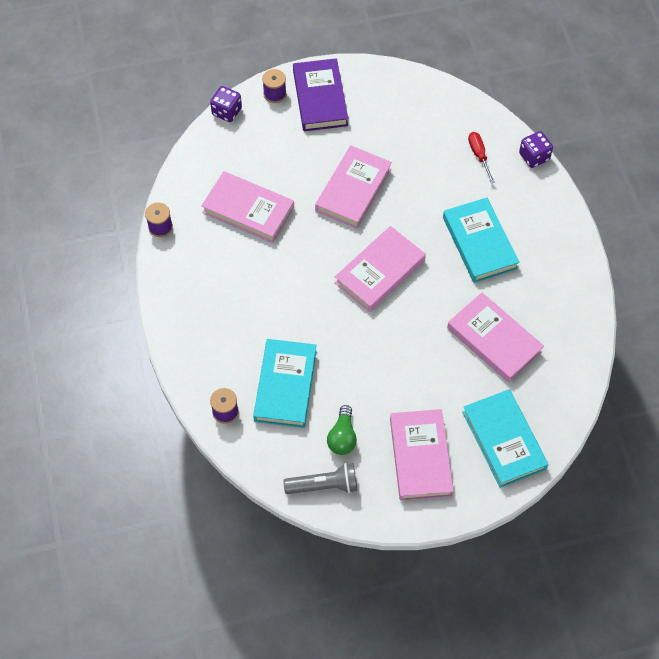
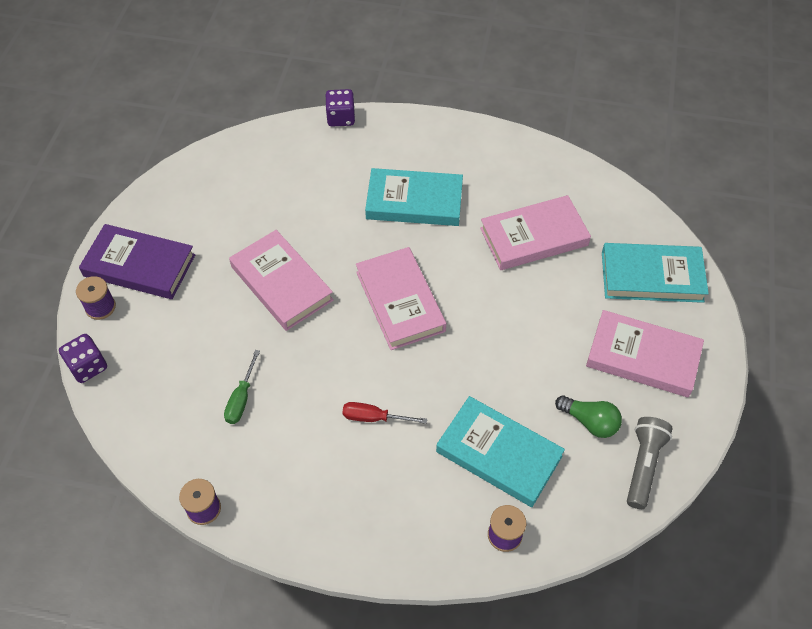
camera: 65 degrees left, 5 degrees down
(248, 210) = (241, 399): pink book -> green screwdriver
(479, 155) = (310, 159): red screwdriver -> red screwdriver (374, 418)

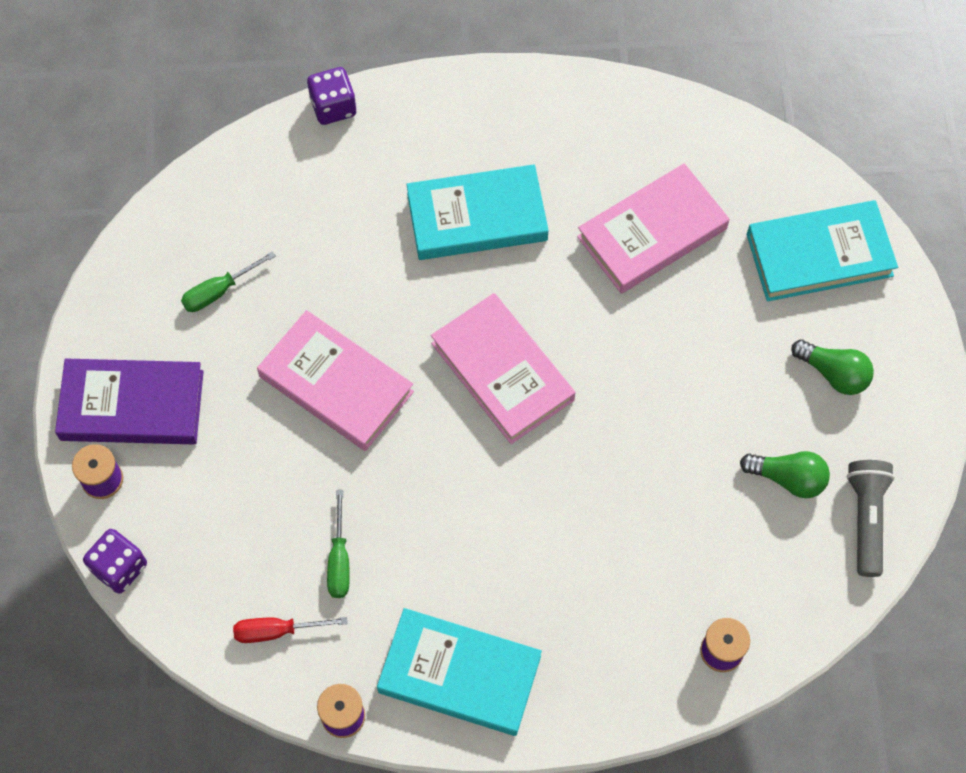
camera: 15 degrees left, 10 degrees up
(225, 209) = (219, 291): none -> green screwdriver
(374, 418) = (517, 542): red screwdriver -> red screwdriver (276, 631)
(498, 454) = (687, 550): turquoise book -> turquoise book (459, 674)
(643, 357) = (833, 373): pink book -> green light bulb

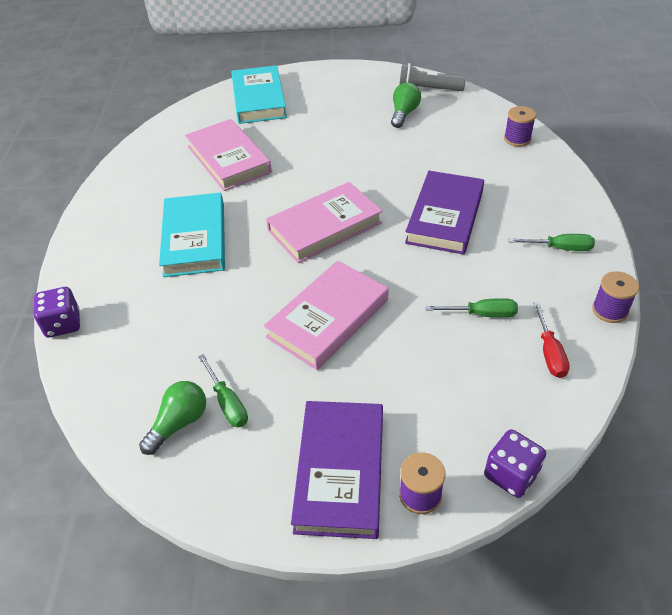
camera: 85 degrees left, 20 degrees down
(459, 674) = (560, 248): turquoise book -> green screwdriver
(525, 527) = (445, 217): none -> purple book
(833, 373) = (337, 97): green light bulb -> green light bulb (179, 423)

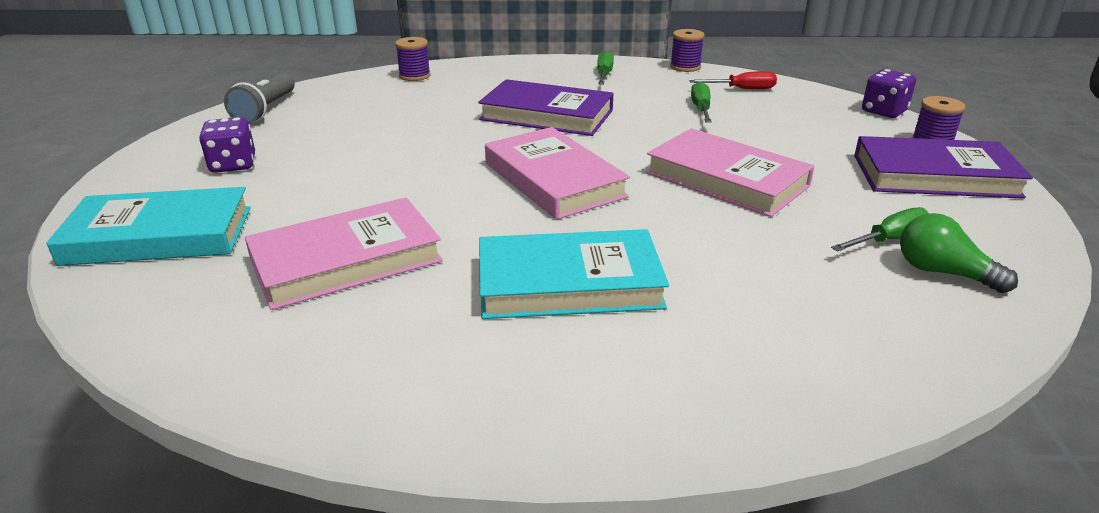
camera: 90 degrees left, 15 degrees down
(63, 324) = (809, 419): purple dice -> purple dice (233, 165)
(404, 114) = (314, 125): green light bulb -> none

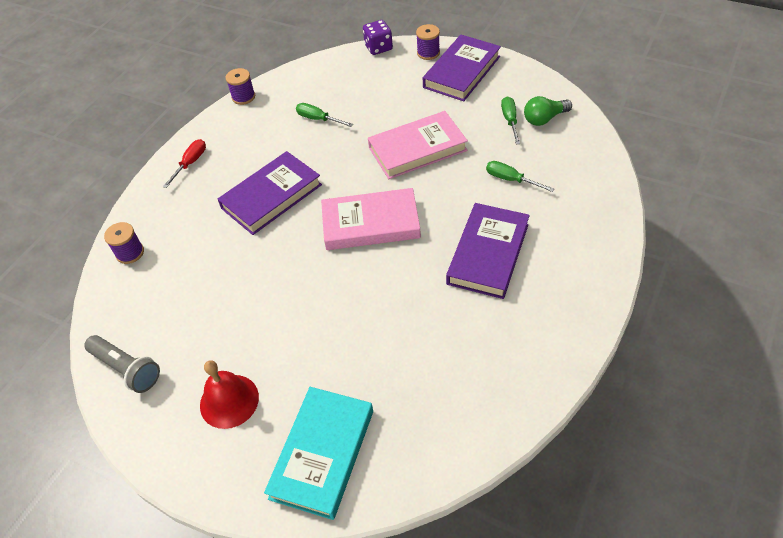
camera: 60 degrees left, 20 degrees up
(233, 165) = (229, 401): purple dice -> red bell
(346, 260) = (413, 349): pink book -> none
(569, 283) = (488, 254): turquoise book -> purple book
(604, 75) = (223, 142): green screwdriver -> green screwdriver (510, 179)
(742, 89) = (303, 88): red screwdriver -> red screwdriver (190, 163)

